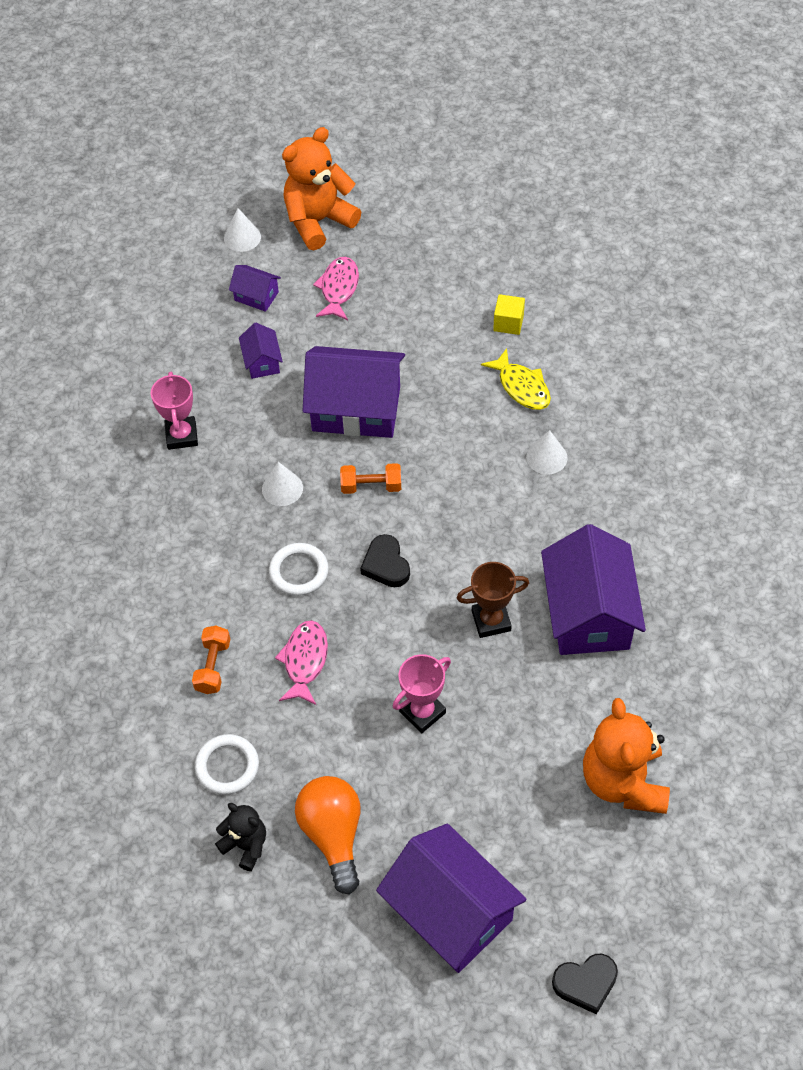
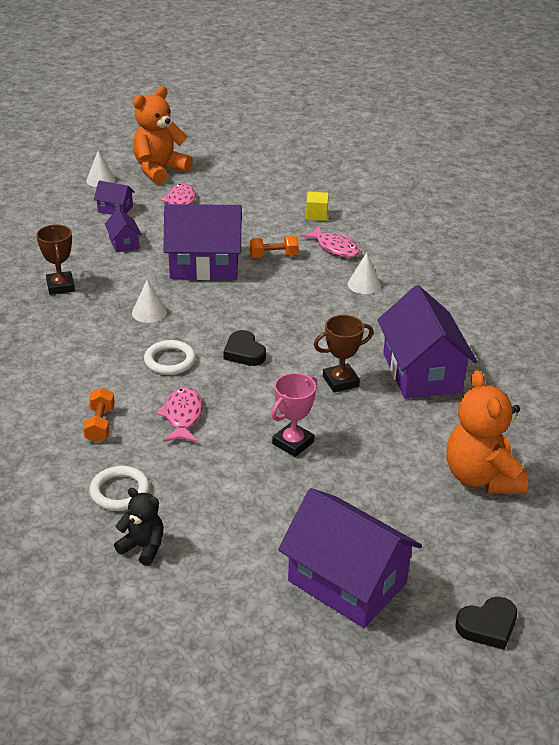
camera: 10 degrees left, 20 degrees down
(181, 436) = (60, 286): pink trophy -> brown trophy
(333, 835) = (226, 533): orange light bulb -> none
(371, 486) = (224, 307): orange dumbbell -> orange dumbbell (273, 256)
(522, 387) = (335, 248): yellow fish -> pink fish

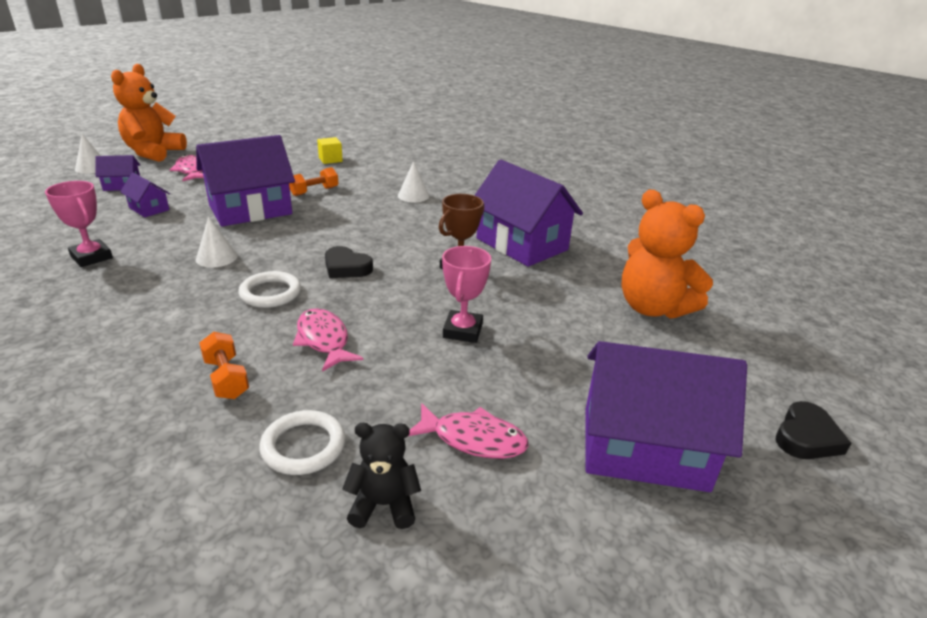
camera: 30 degrees left, 5 degrees down
(60, 286) = (91, 257): brown trophy -> pink trophy
(335, 248) = (365, 177): pink fish -> pink fish (473, 439)

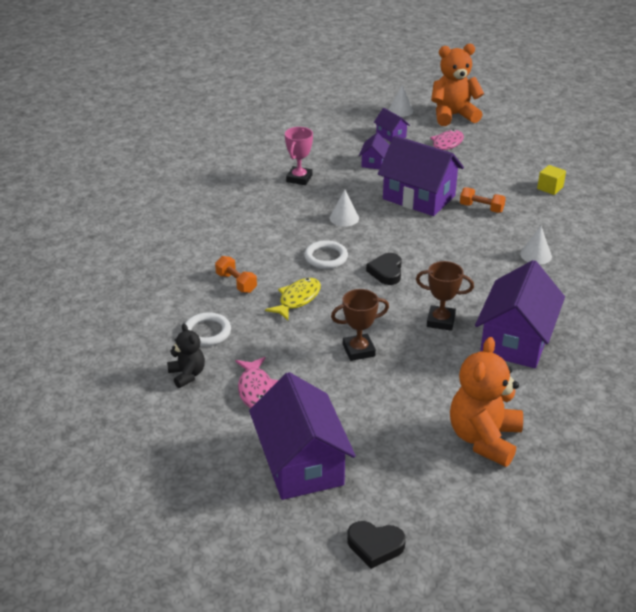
camera: 65 degrees right, 5 degrees up
(226, 378) = (236, 283): orange dumbbell -> orange dumbbell turned 75 degrees counterclockwise
(324, 340) = (297, 299): pink fish -> yellow fish
(462, 331) = (358, 350): pink trophy -> brown trophy

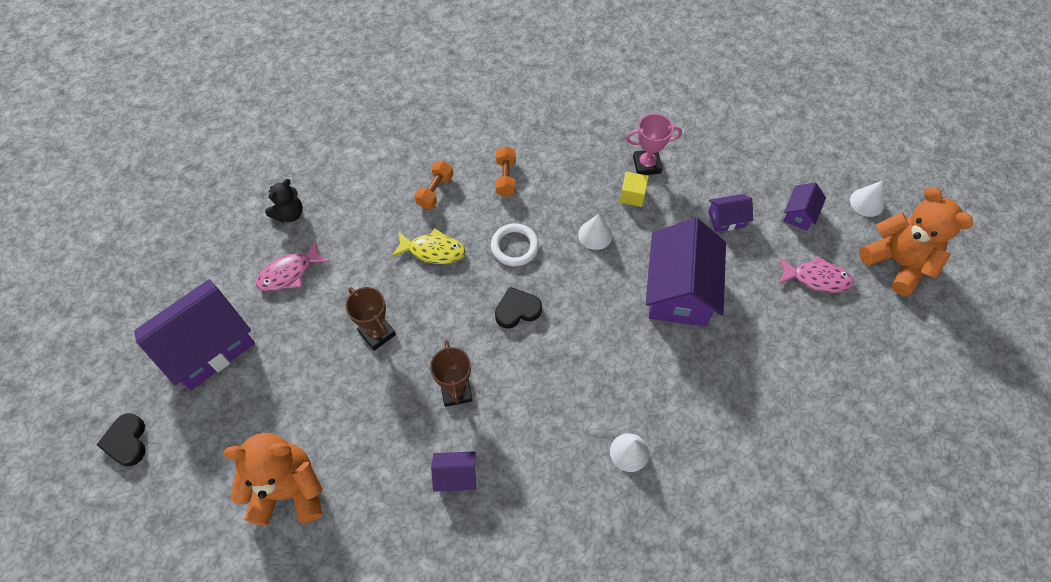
camera: 65 degrees right, 25 degrees up
(207, 332) = (352, 201): white ring -> none
(481, 208) = (696, 363): orange dumbbell -> orange dumbbell (506, 177)
(516, 340) = (456, 476): purple house -> purple house, size x0.46
(550, 188) = (792, 428): yellow cube -> yellow cube (632, 195)

